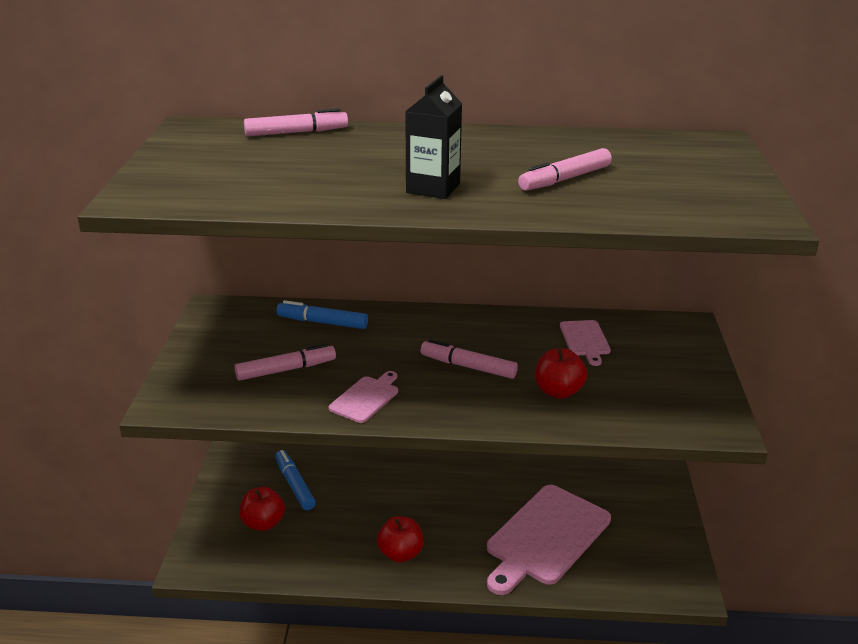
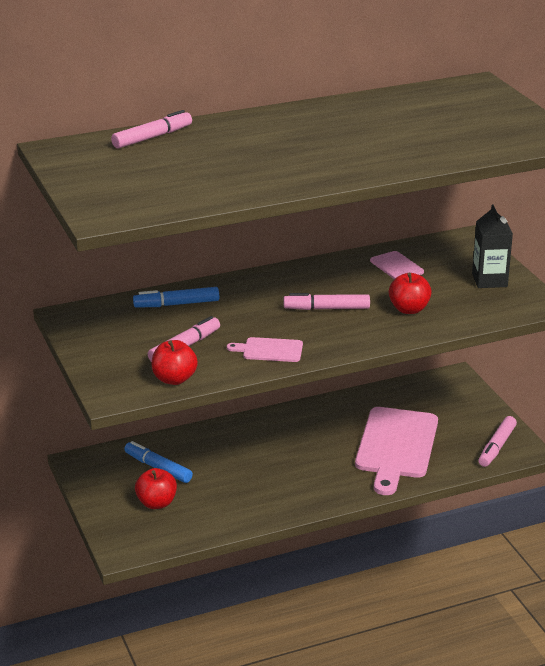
camera: 25 degrees left, 0 degrees up
(366, 398) = (269, 350): pink cutting board -> pink cutting board turned 90 degrees counterclockwise
(400, 554) = (291, 491): red apple -> red apple (174, 379)
(433, 188) = (316, 162): black carton -> black carton (489, 280)
(565, 179) = (400, 136): pink marker -> pink marker (496, 447)

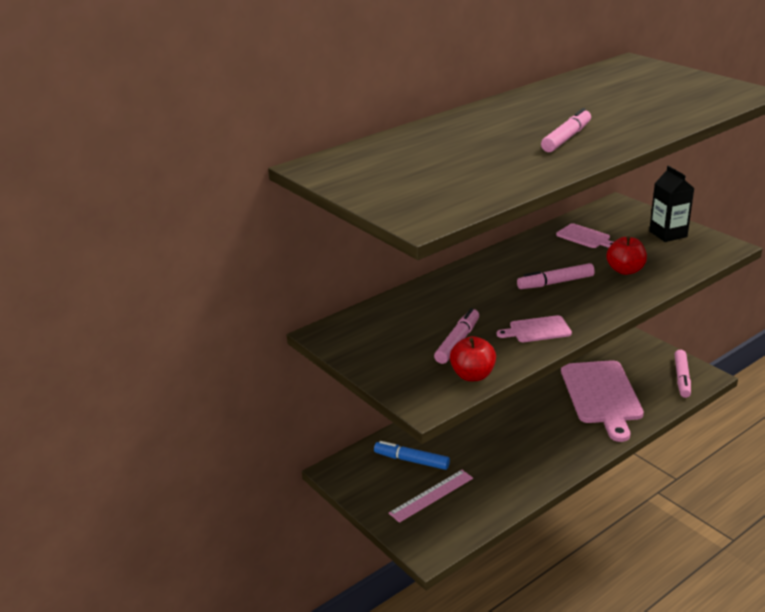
camera: 15 degrees left, 0 degrees up
(152, 137) = (397, 142): pink marker -> pink marker (566, 138)
(156, 503) = (431, 495): red apple -> pink ruler
(176, 304) = (419, 304): blue marker -> none

